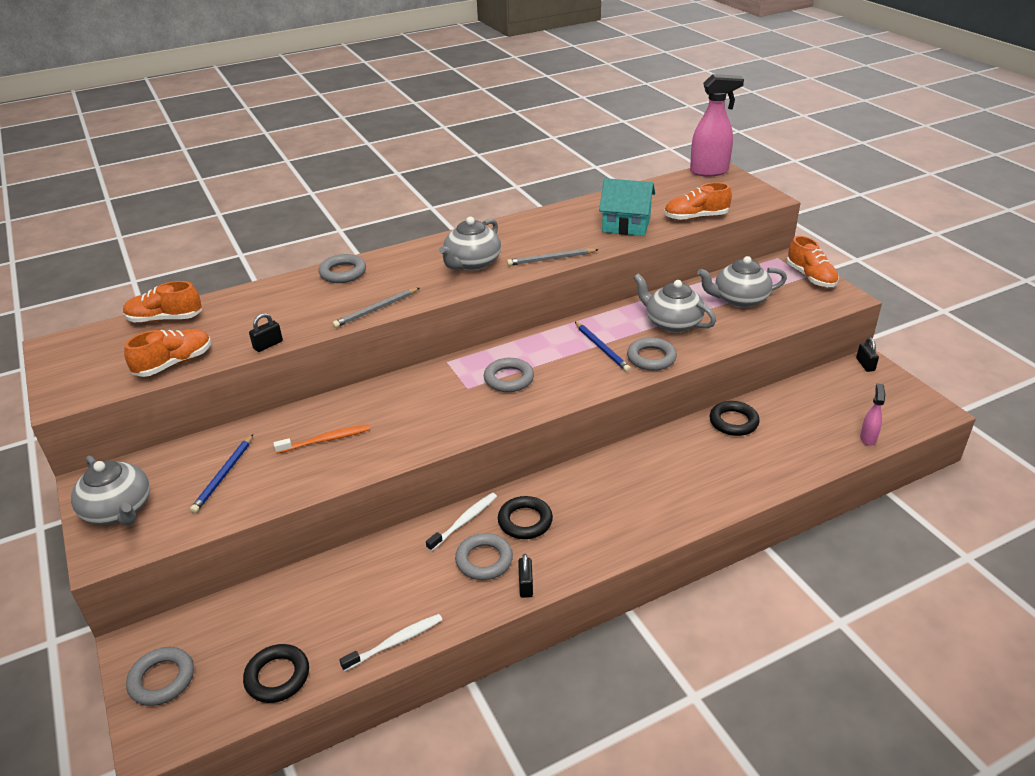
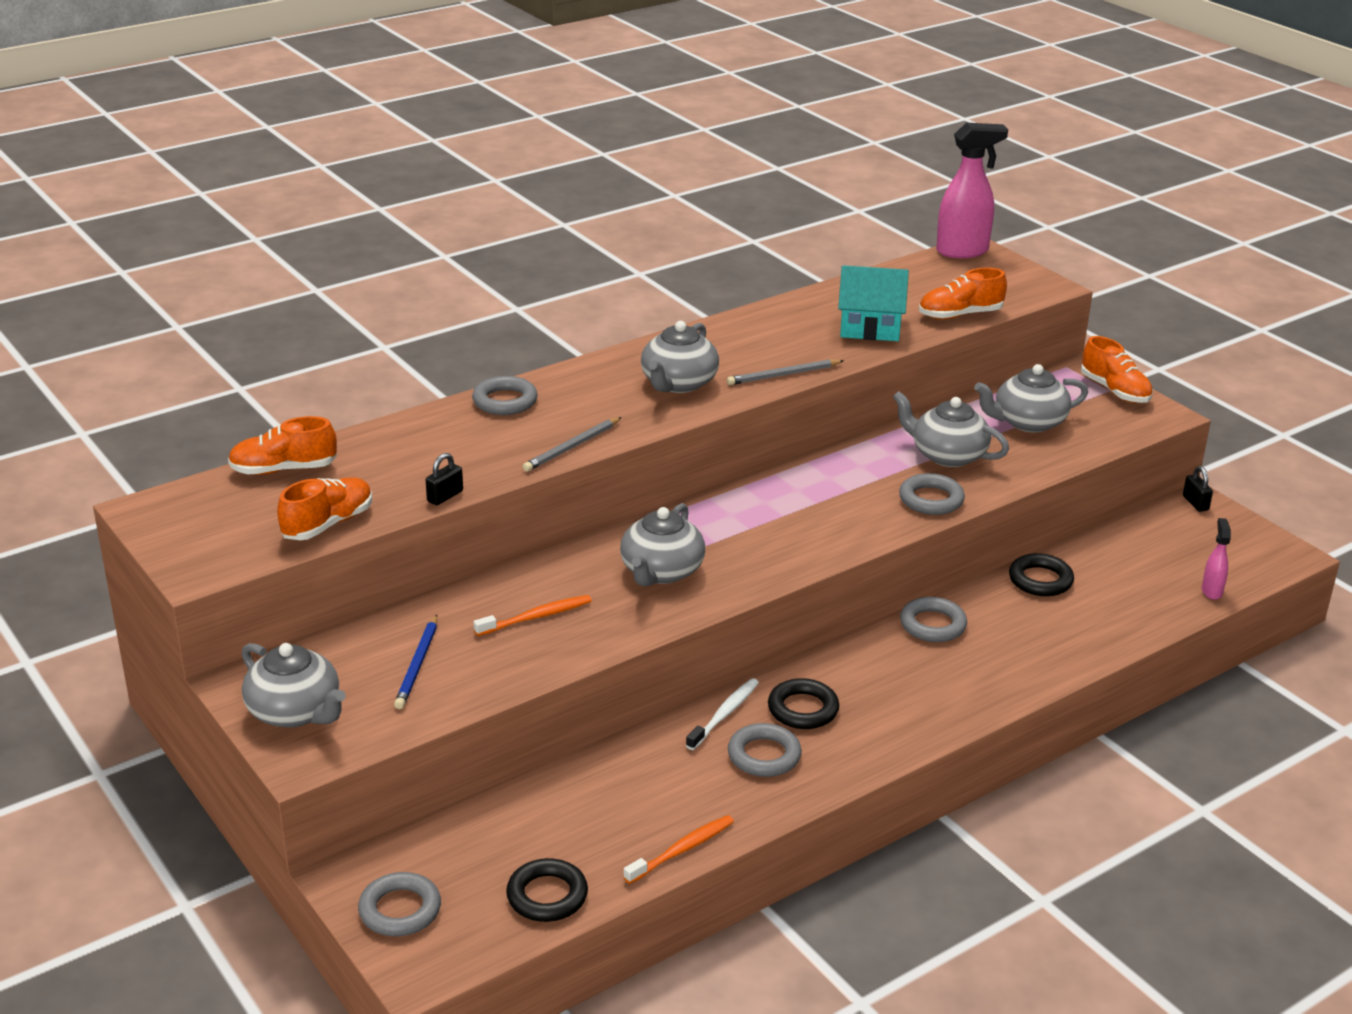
camera: 10 degrees left, 5 degrees down
(395, 642) = (681, 850): white toothbrush -> orange toothbrush
(431, 407) = (661, 572): none -> grey teapot
(509, 379) = (752, 533): grey ring -> grey ring (932, 625)
(526, 585) = (825, 779): black padlock -> none
(602, 348) = (863, 490): blue pencil -> none

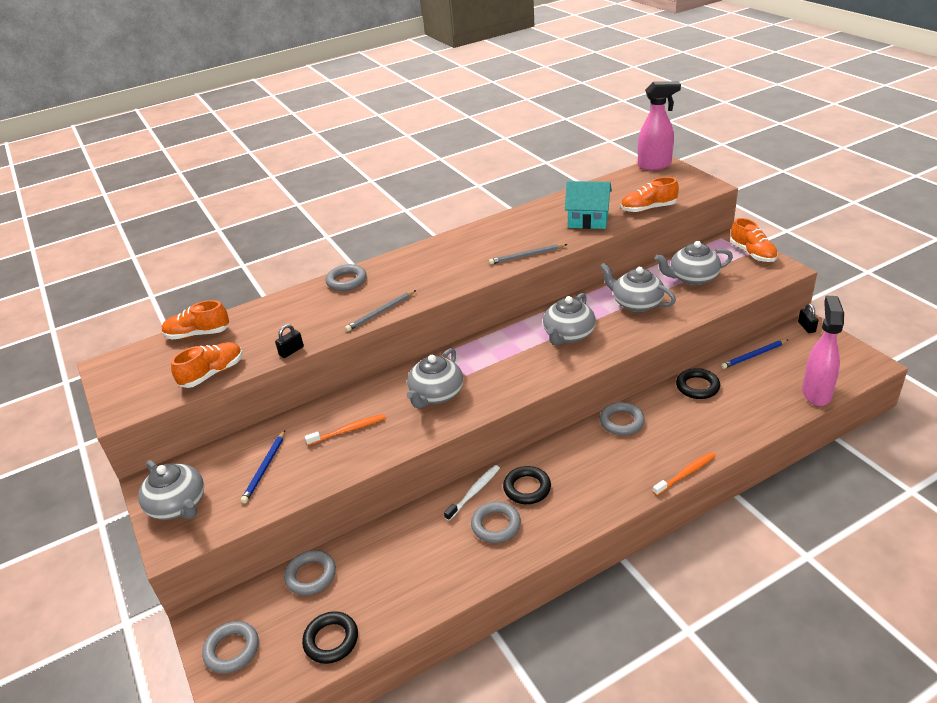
camera: 10 degrees right, 5 degrees up
(678, 383) = (458, 264): grey teapot -> grey teapot (568, 335)
(681, 850) = (428, 603): orange toothbrush -> orange toothbrush (685, 474)
(931, 499) = (622, 336): grey ring -> grey ring (311, 575)
(1120, 540) = (754, 355): none -> blue pencil
(1211, 591) = (816, 393): pink spray bottle -> pink spray bottle, size x1.99

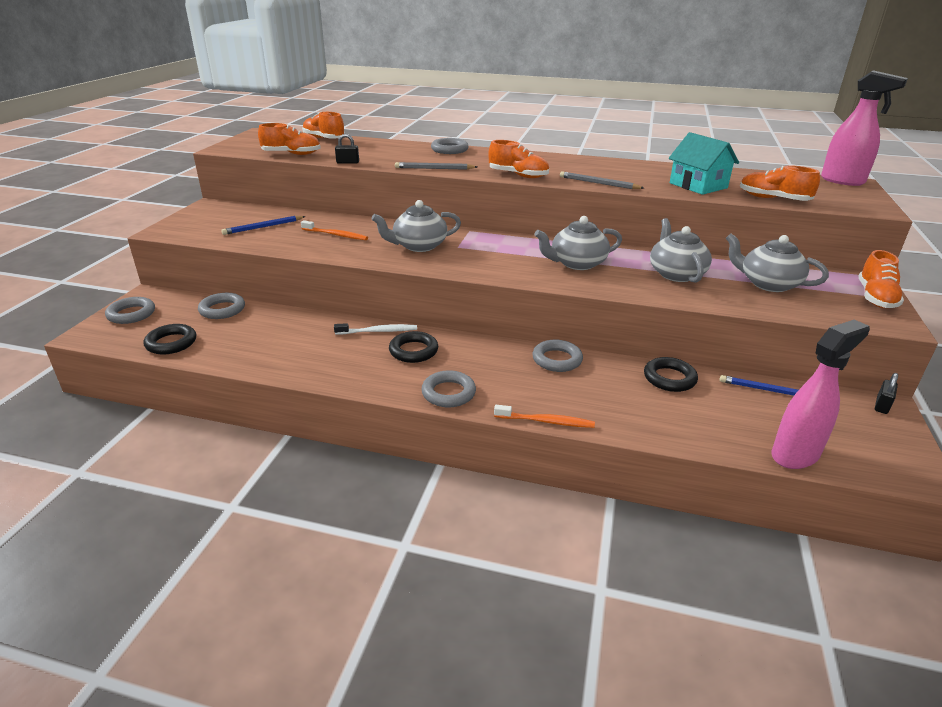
camera: 40 degrees right, 5 degrees down
(178, 505) = (198, 219): grey teapot -> none
(458, 281) = (518, 175): none -> orange shoe
(496, 525) = (356, 355): grey ring -> grey ring (448, 393)

